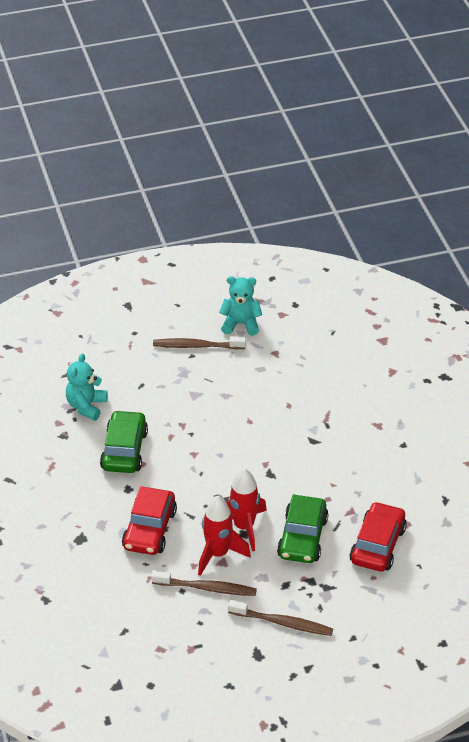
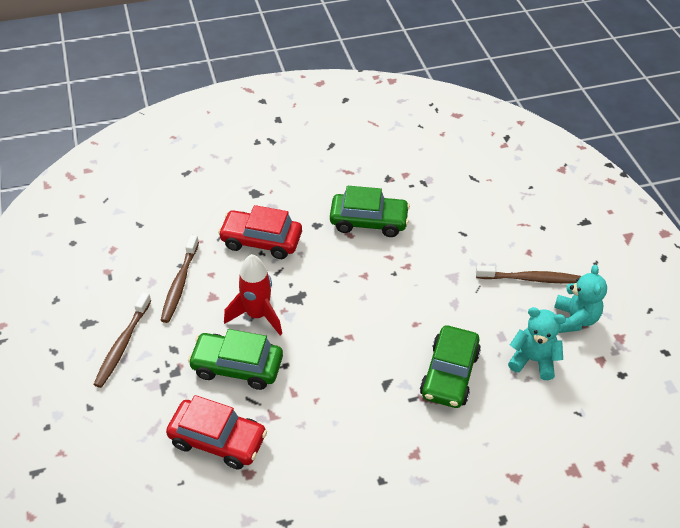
camera: 90 degrees right, 5 degrees up
(86, 406) = (429, 193): turquoise teddy bear -> turquoise teddy bear (533, 360)
(197, 346) = (530, 279): brown toothbrush -> brown toothbrush turned 90 degrees clockwise
(218, 554) = (223, 293): red rocket -> none
(301, 402) = (449, 374): none -> green car

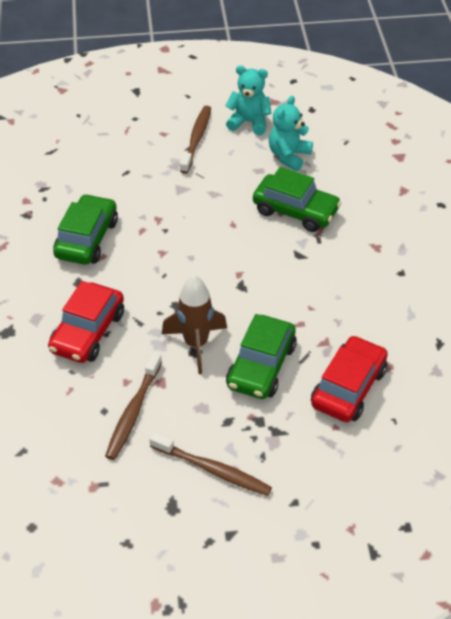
camera: 80 degrees left, 0 degrees up
(180, 284) = (133, 412): brown toothbrush -> brown toothbrush turned 90 degrees clockwise
(257, 315) = (196, 344): red rocket -> brown rocket

